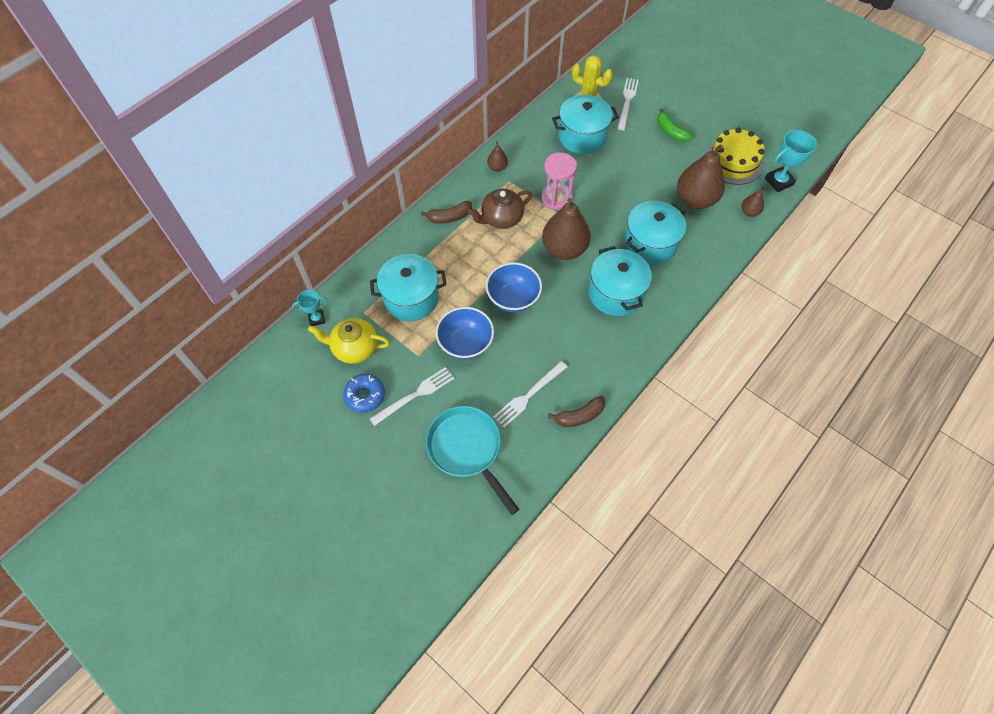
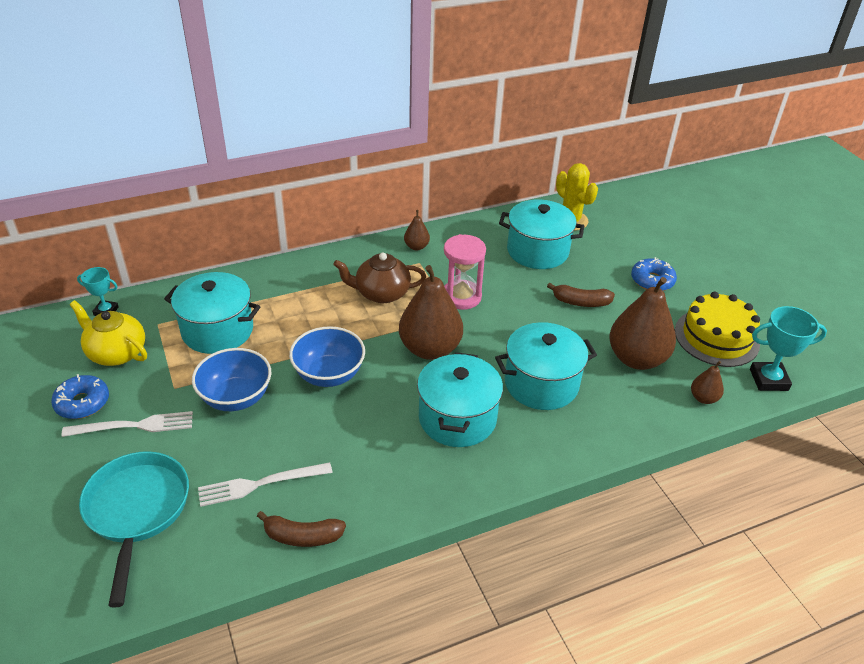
camera: 25 degrees right, 20 degrees down
(449, 217) = (325, 272): brown banana -> brown banana (580, 302)
(627, 102) = (617, 237): white fork -> none
(670, 131) = (652, 281): green banana -> blue donut

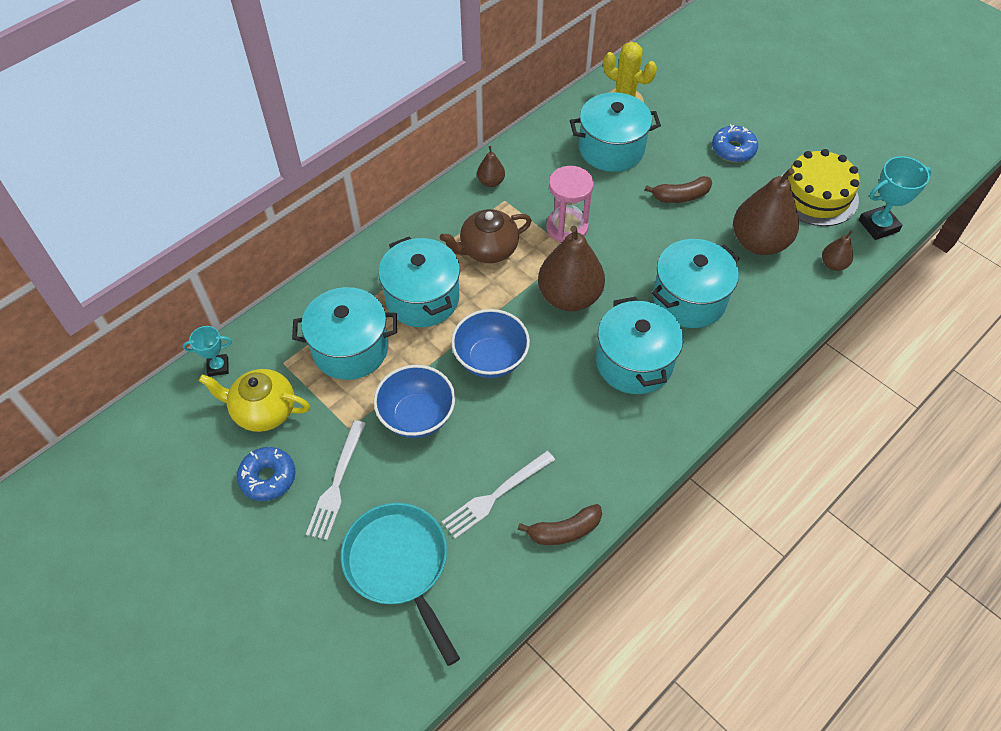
camera: 20 degrees left, 15 degrees up
(134, 426) = (337, 483): white fork -> white fork turned 135 degrees clockwise
(302, 312) = (422, 298): none -> turquoise pot

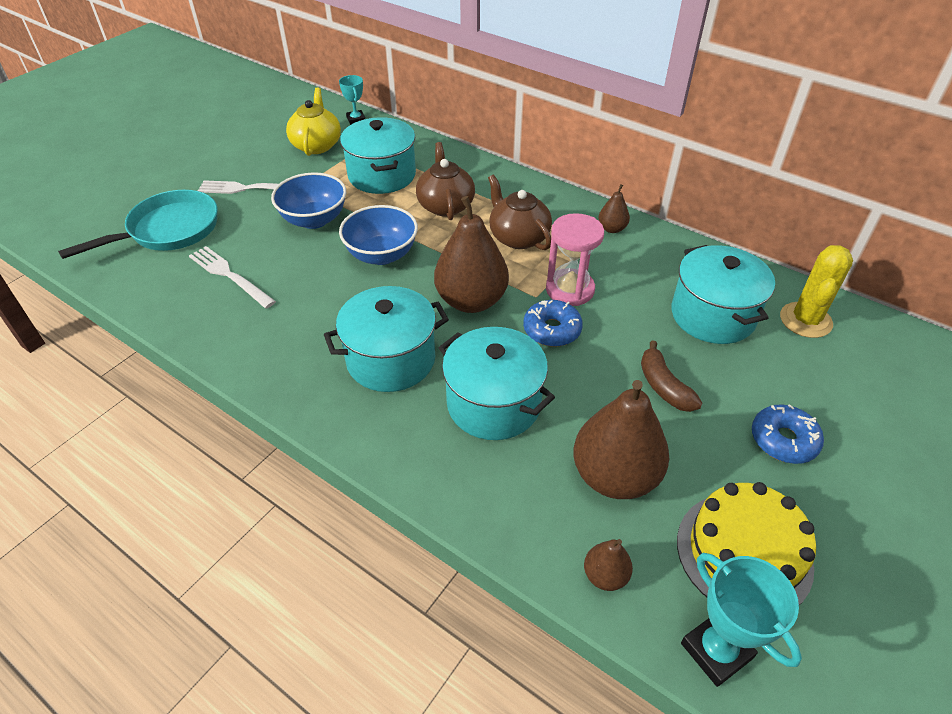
camera: 80 degrees right, 10 degrees down
(268, 477) = (256, 157): blue donut -> blue donut (552, 330)
(422, 298) = (445, 205): turquoise pot -> brown teapot
(564, 531) = (187, 323): brown banana -> none

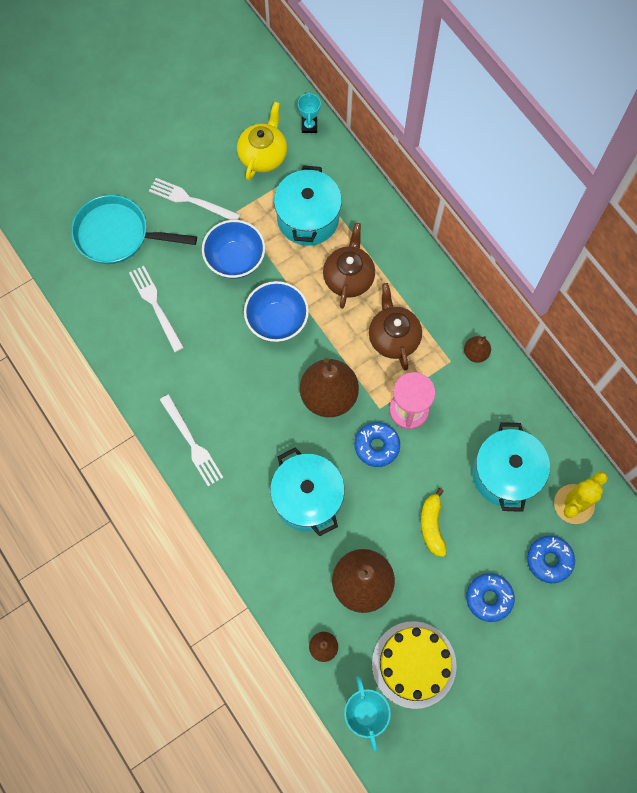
camera: 20 degrees right, 25 degrees up
(168, 230) = (117, 235): turquoise pan -> turquoise pan turned 150 degrees counterclockwise
(315, 389) = (191, 442): none -> white fork
(391, 359) = (251, 434): turquoise pot -> none
(663, 386) = (432, 525): brown banana -> yellow banana
(821, 379) = (549, 560): none -> blue donut

